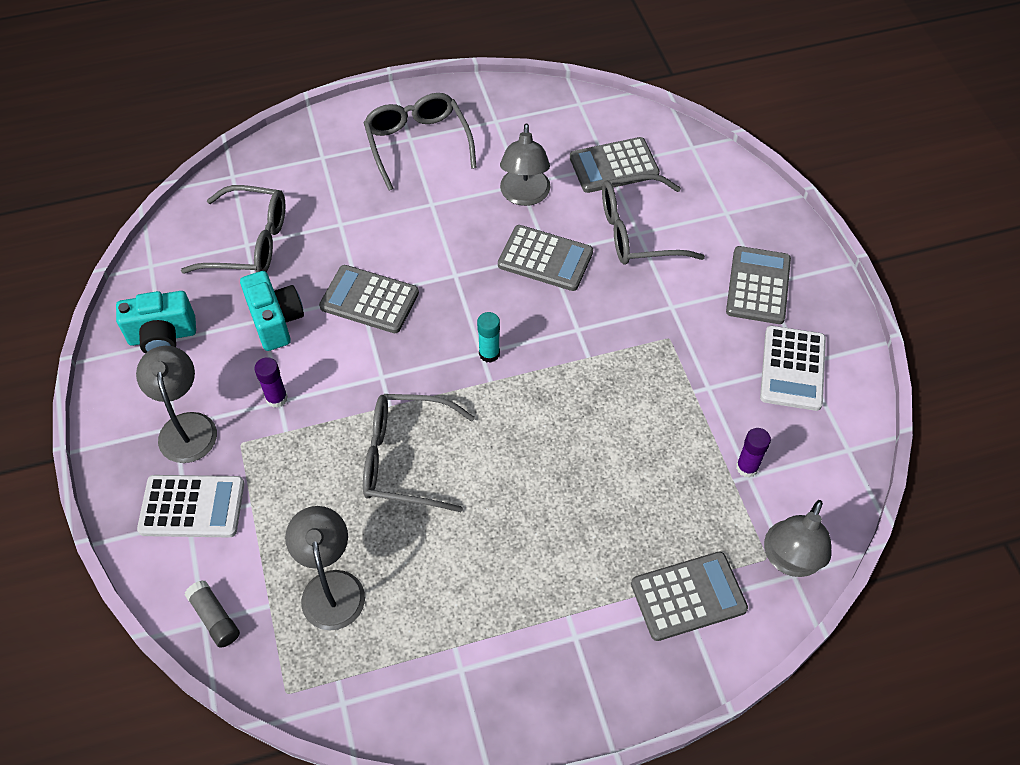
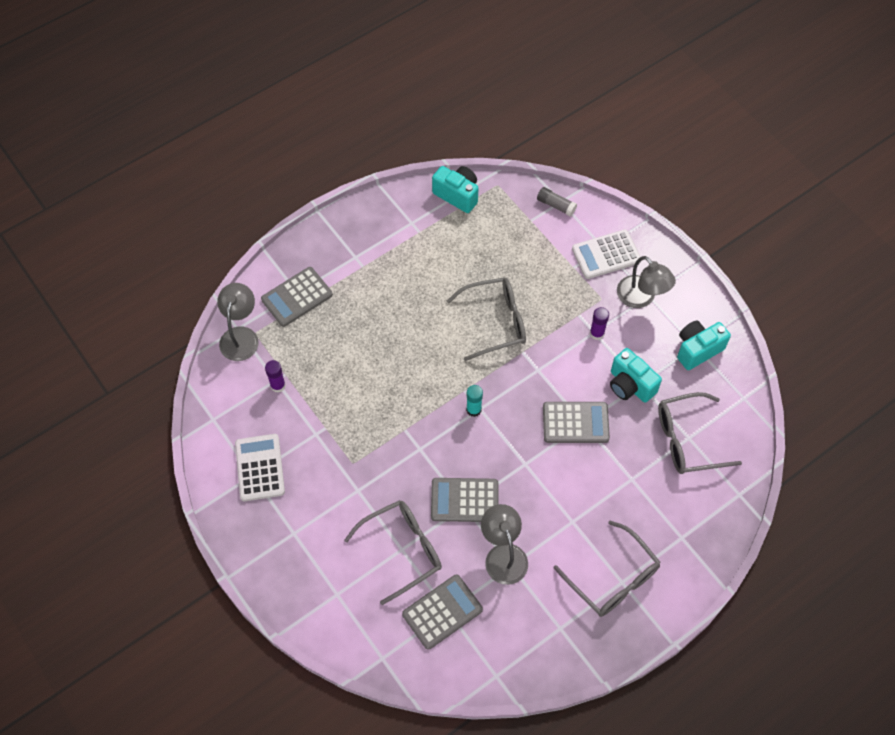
camera: 160 degrees right, 5 degrees up
(331, 586) = (502, 239): grey lamp -> none
(362, 697) = (457, 195): none -> turquoise camera
(758, 286) = (297, 530): grey calculator -> none

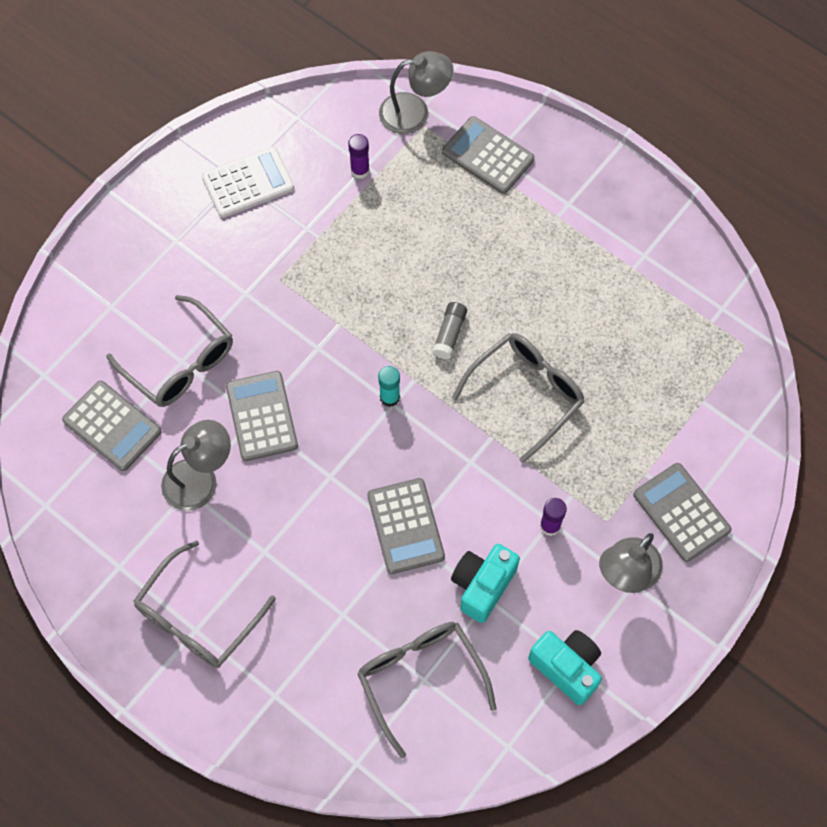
camera: 75 degrees right, 5 degrees up
(457, 195) = (709, 299): turquoise camera -> none
(495, 322) = (526, 393): grey glasses -> grey glasses turned 105 degrees counterclockwise
(556, 205) = (740, 428): grey glue stick -> grey glue stick (449, 334)
(606, 255) = (681, 512): white calculator -> grey calculator

